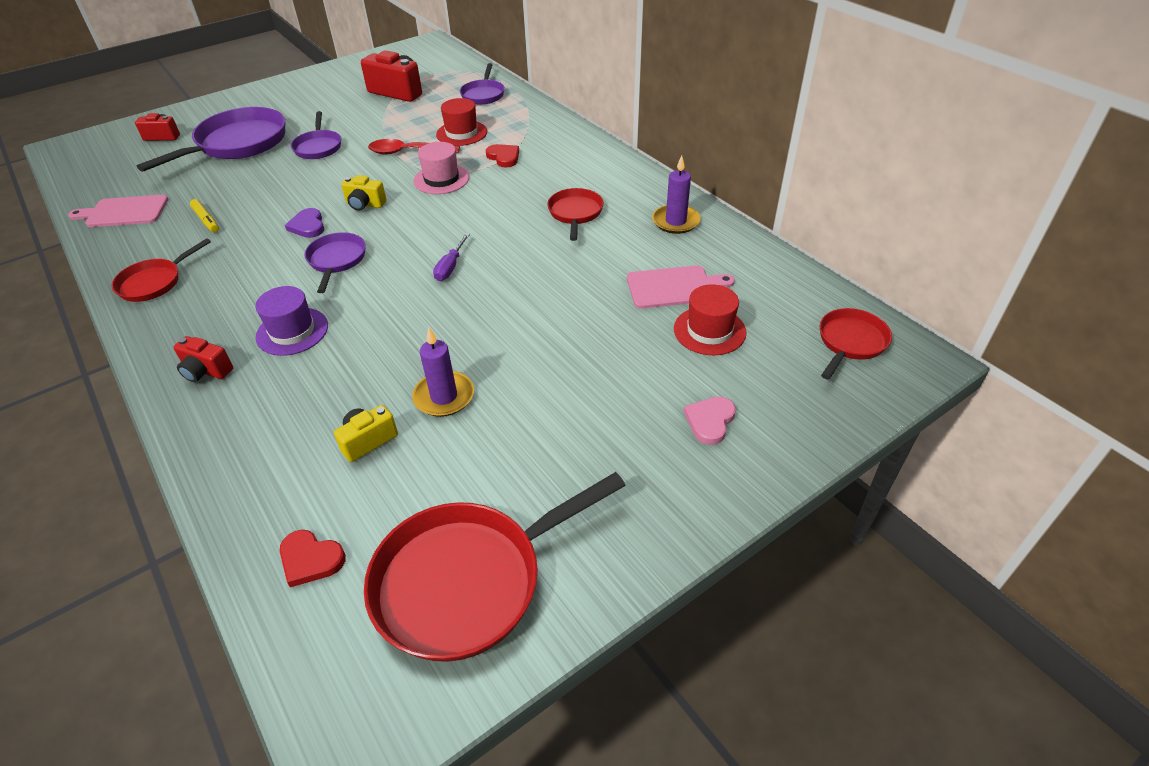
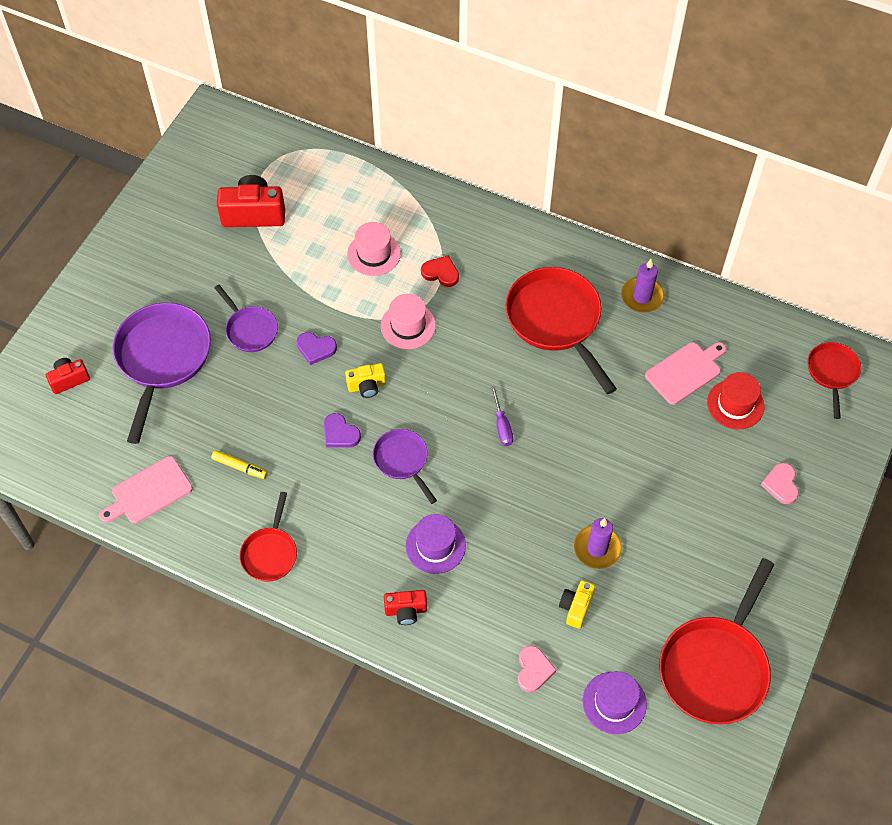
camera: 30 degrees left, 15 degrees up
(262, 480) = (533, 670): none -> pink heart
(310, 559) = (614, 702): red heart -> purple hat
(353, 171) = (316, 348): none -> purple heart
(408, 152) = (345, 301): red spoon -> none
(461, 133) = (374, 254): red hat -> pink hat
(483, 94) = (347, 185): purple pan -> none
(575, 213) = (556, 321): red pan -> red pan, size x1.84

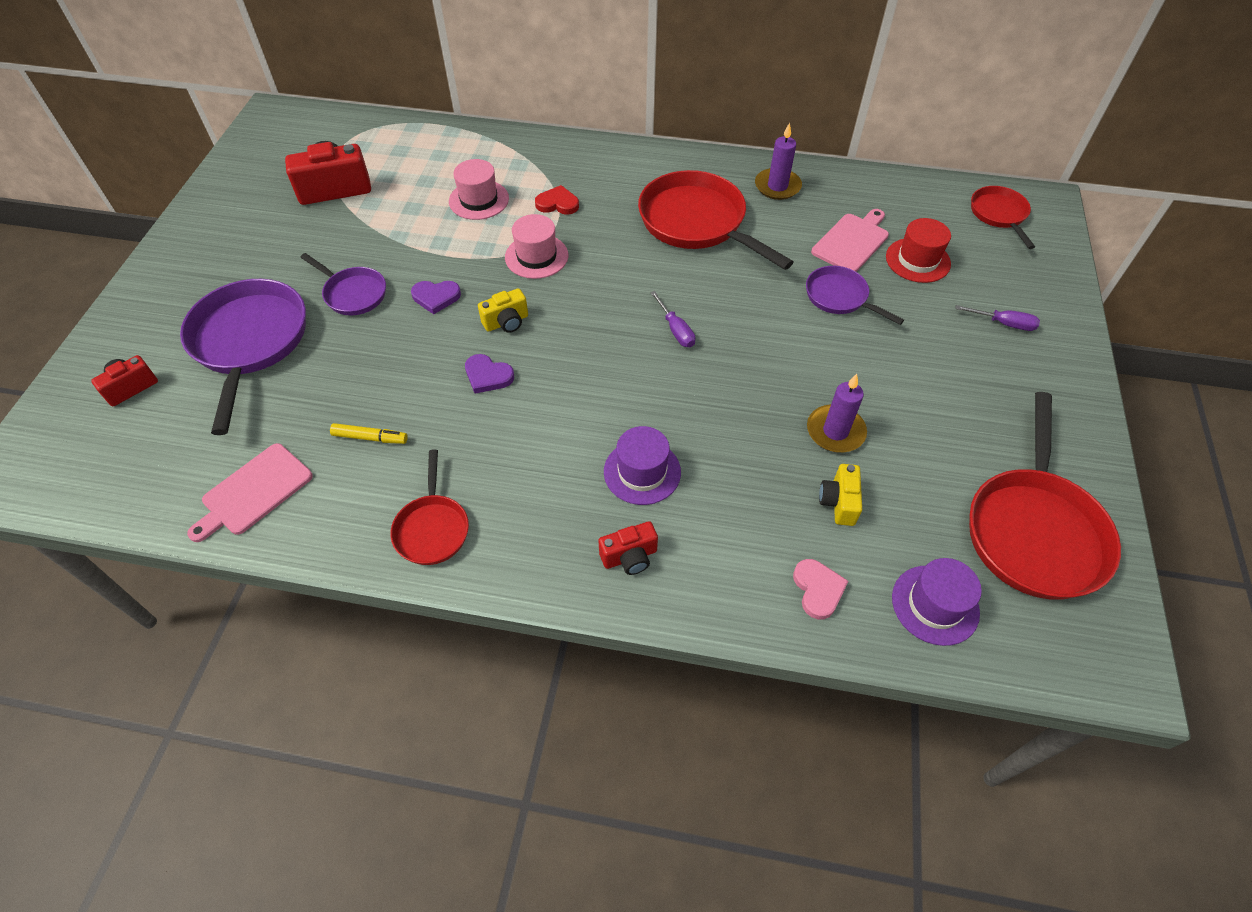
camera: 15 degrees left, 5 degrees down
(402, 460) = (572, 388): purple pan -> purple pan (839, 297)
(781, 484) = (1004, 323): pink heart -> purple screwdriver

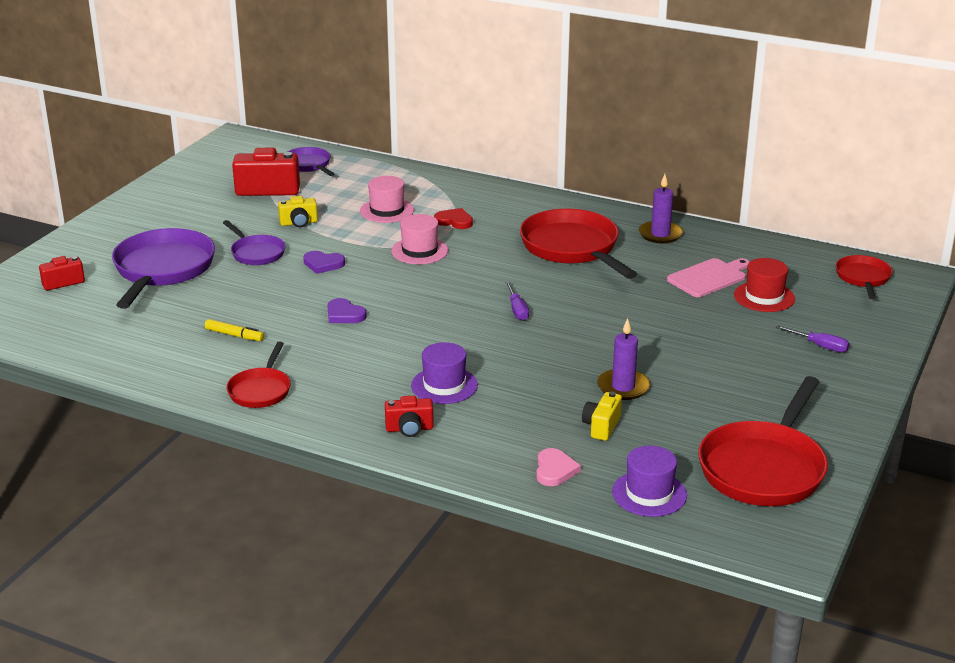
camera: 15 degrees right, 25 degrees down
(253, 492) = (133, 351): pink cutting board -> none
(506, 322) = (375, 286): yellow camera -> yellow camera (299, 223)
(839, 297) = (676, 310): purple pan -> purple pan (308, 165)

